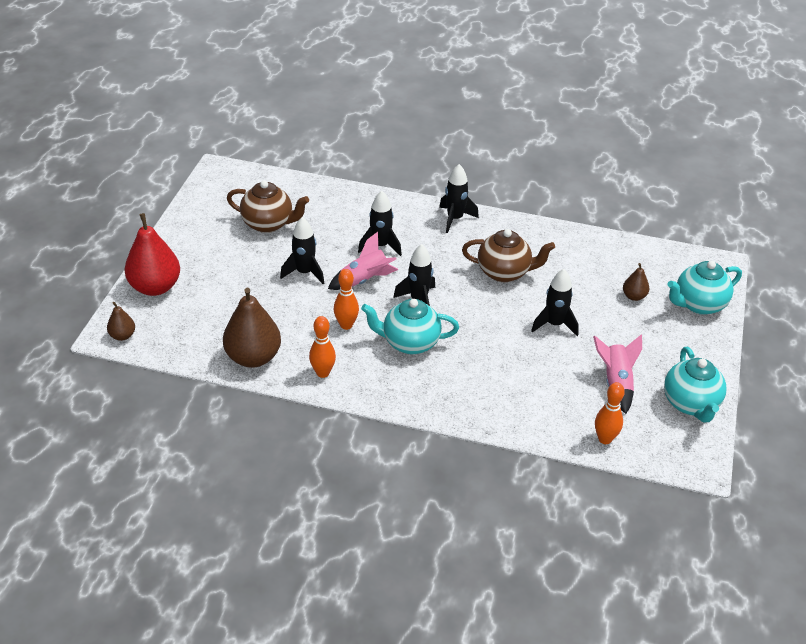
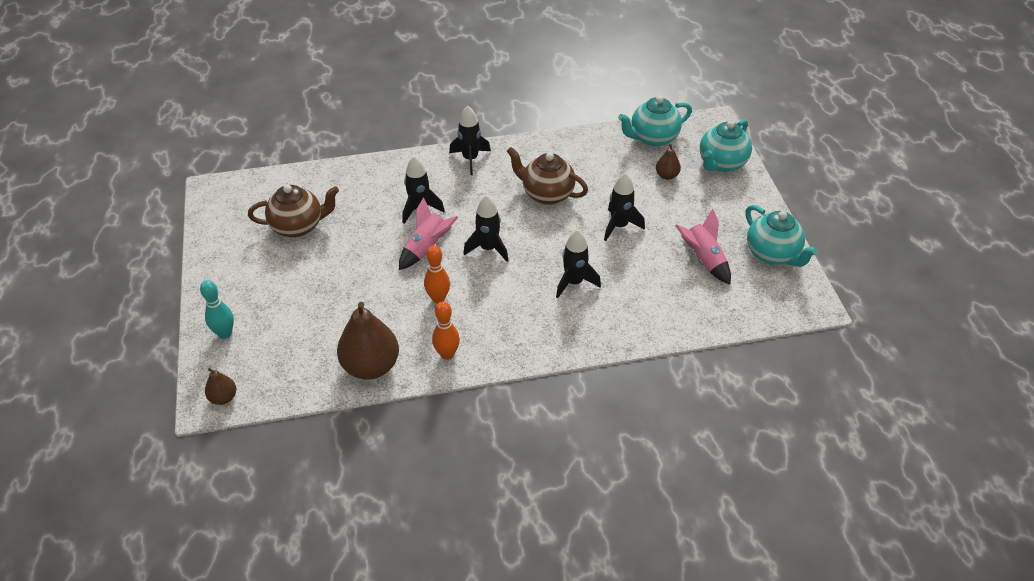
camera: 25 degrees left, 5 degrees up
(155, 287) = (225, 333): red pear -> turquoise bowling pin
(304, 272) = (365, 262): black rocket -> black rocket (574, 282)
(409, 343) = (507, 293): turquoise teapot -> turquoise teapot (652, 138)
(505, 272) = (546, 194): brown teapot -> brown teapot turned 135 degrees counterclockwise
(605, 439) = (727, 314): orange bowling pin -> none

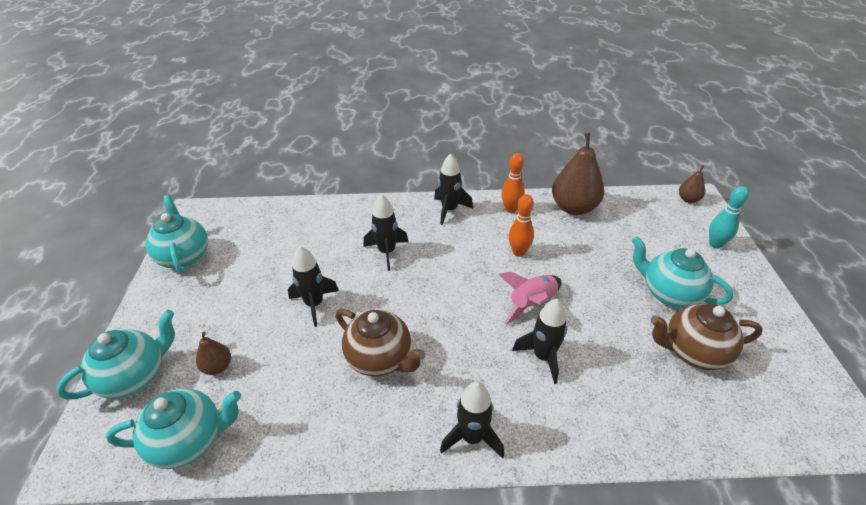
camera: 170 degrees left, 5 degrees down
(298, 272) = (669, 293): none -> turquoise teapot
(488, 248) = (464, 296): black rocket -> black rocket (449, 210)
(703, 260) = (253, 259): pink rocket -> none

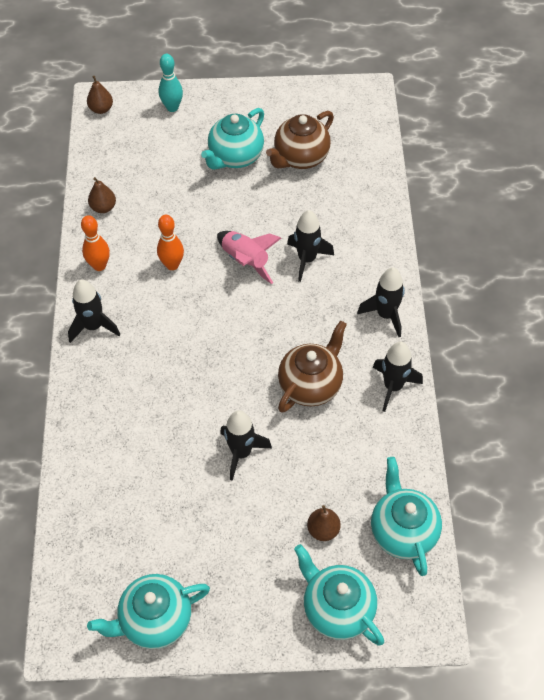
camera: 90 degrees left, 15 degrees up
(387, 252) = (163, 389): black rocket -> black rocket (393, 386)
(574, 208) = (103, 207): brown pear -> brown pear, size x0.49
(693, 352) = (300, 158): brown teapot -> brown teapot turned 45 degrees clockwise

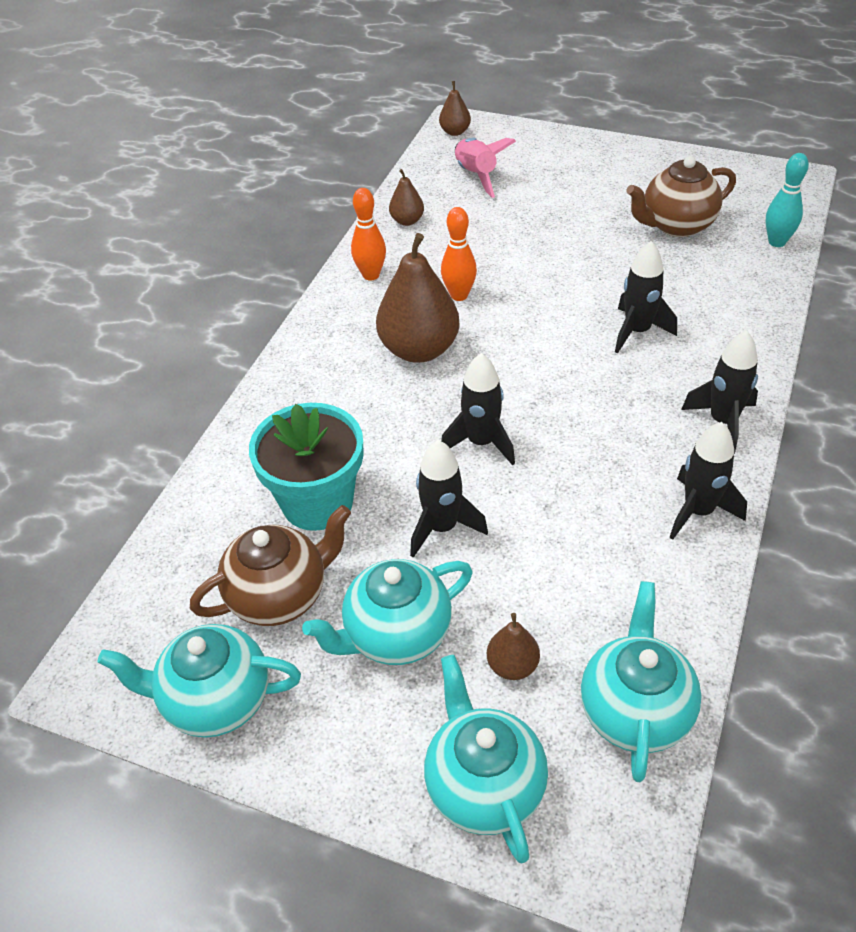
camera: 25 degrees right, 10 degrees down
(93, 326) = (329, 333): black rocket -> black rocket (481, 442)
(151, 463) = (317, 502): none -> turquoise flower pot
(164, 320) = (419, 349): none -> brown pear
(172, 107) = (538, 146): turquoise bowling pin -> turquoise bowling pin (777, 242)
(235, 157) = (592, 207): turquoise teapot -> turquoise teapot (396, 635)
(245, 261) = (554, 313): pink rocket -> pink rocket (476, 176)
(311, 385) = (578, 475): brown teapot -> brown teapot (280, 595)

